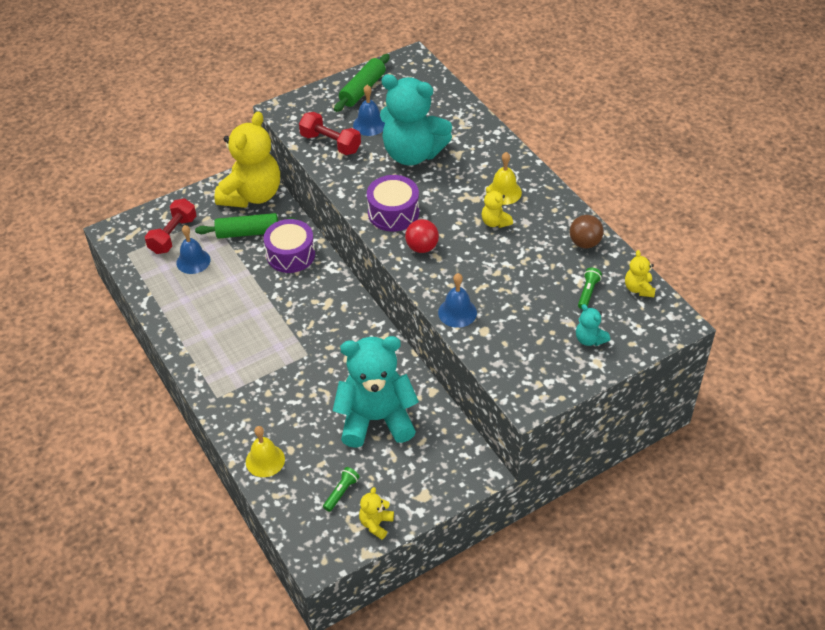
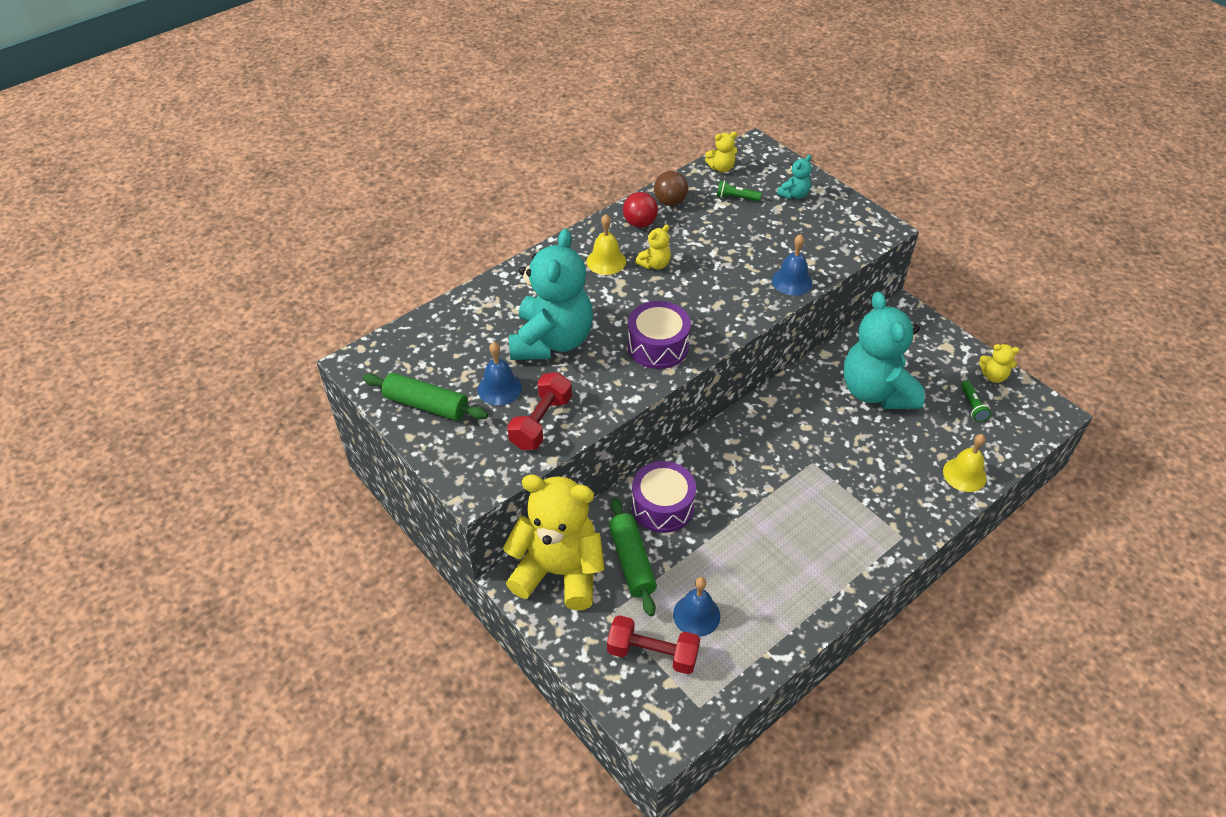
camera: 100 degrees left, 0 degrees up
(341, 492) = (972, 406): green flashlight -> green flashlight turned 120 degrees counterclockwise
(422, 247) = (707, 316): red ball -> red ball (639, 223)

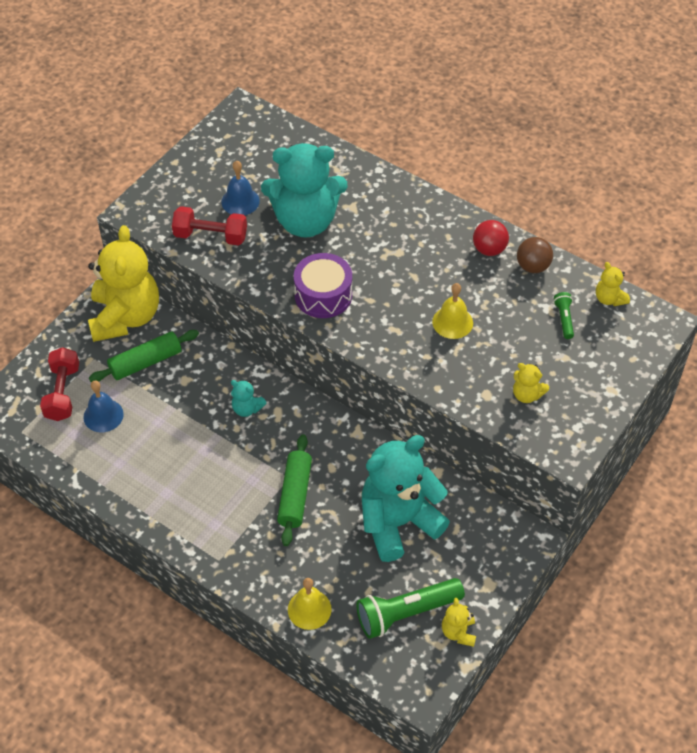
camera: 75 degrees right, 5 degrees up
(426, 405) = (209, 162): green rolling pin -> green rolling pin (295, 495)
(606, 261) = (423, 236): yellow bell -> yellow bell (452, 322)
(655, 264) = (433, 272): yellow teddy bear -> yellow teddy bear (527, 394)
(662, 506) = (207, 372): purple drum -> none
(792, 281) = (449, 384): blue bell -> none
(794, 194) = (592, 368): turquoise teddy bear -> turquoise teddy bear (247, 408)
(972, 406) = (406, 613): green flashlight -> green flashlight, size x2.07

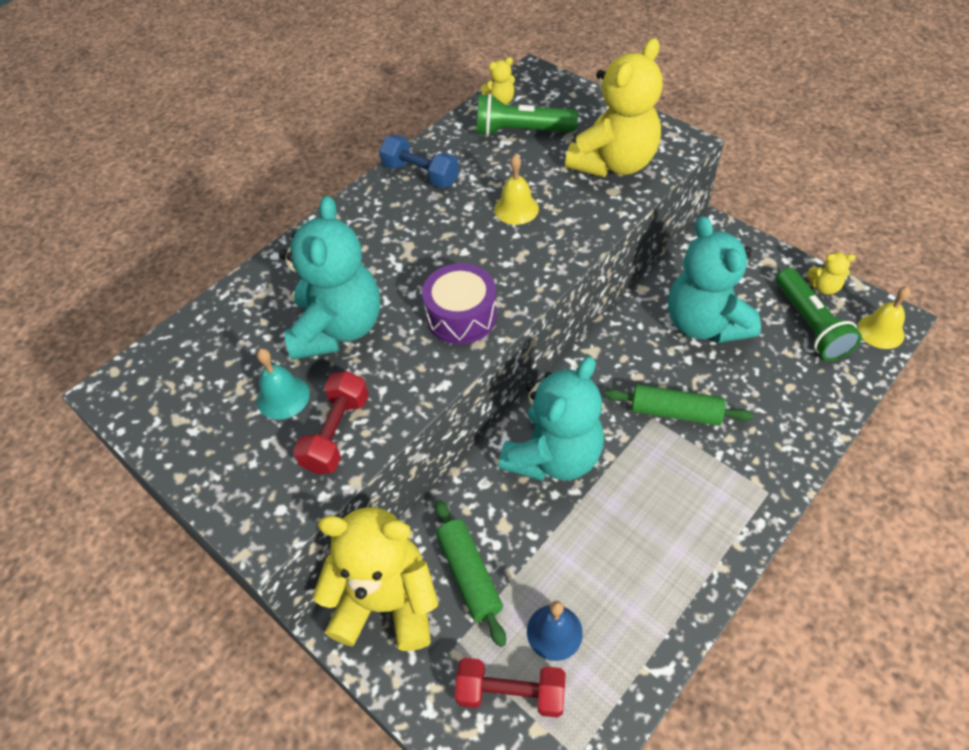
camera: 80 degrees left, 0 degrees up
(240, 201) = (283, 397): blue bell -> turquoise bell
(247, 408) = (553, 456): turquoise teddy bear -> turquoise teddy bear, size x2.41
(309, 609) = (819, 405): yellow bell -> yellow bell (880, 331)
(489, 249) = (421, 174): red ball -> blue dumbbell
(527, 394) = (614, 163): yellow teddy bear -> yellow teddy bear, size x2.41
(532, 266) = (450, 146): brown ball -> none
(564, 319) = (521, 131): green flashlight -> green flashlight, size x2.07

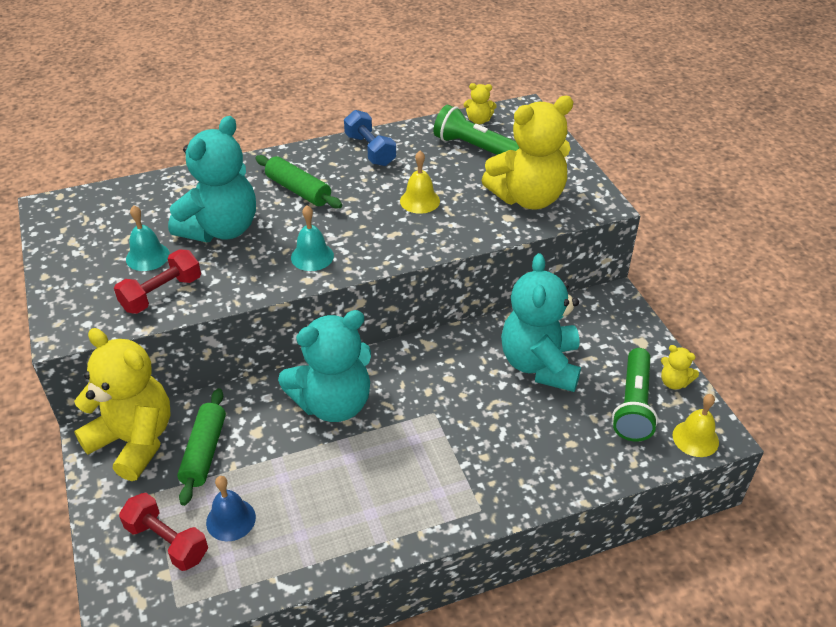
camera: 25 degrees right, 10 degrees down
(461, 316) = (312, 256): purple drum -> turquoise bell
(675, 412) = (456, 417): green rolling pin -> green rolling pin (298, 190)

